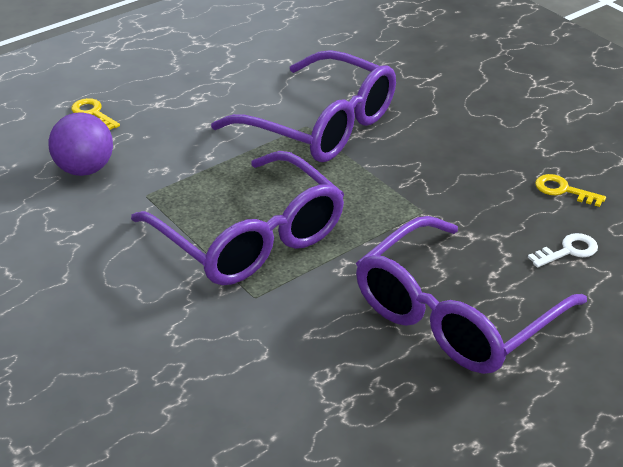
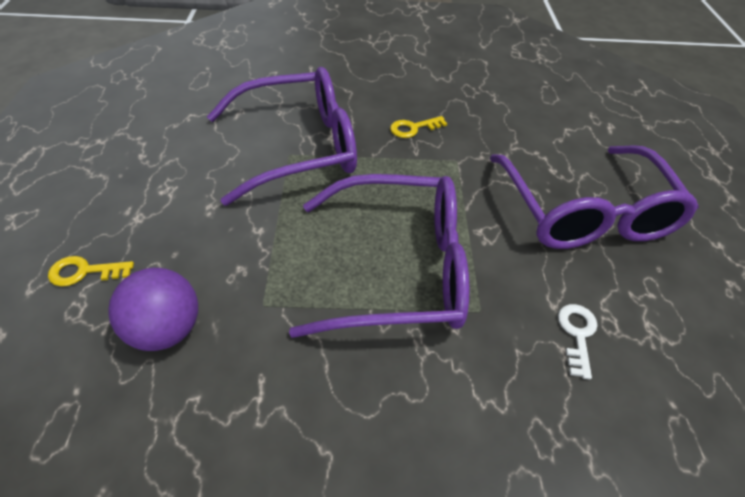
camera: 55 degrees left, 10 degrees up
(564, 190) = (492, 95): yellow key -> yellow key (413, 128)
(568, 251) = (554, 128): white key -> white key (577, 335)

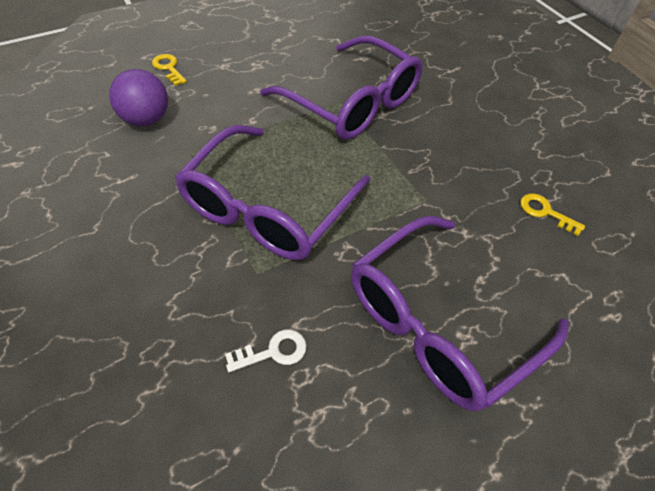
camera: 60 degrees right, 5 degrees up
(398, 269) = (267, 208): purple glasses -> purple glasses turned 60 degrees clockwise
(413, 128) = (442, 158): yellow key -> yellow key (545, 212)

